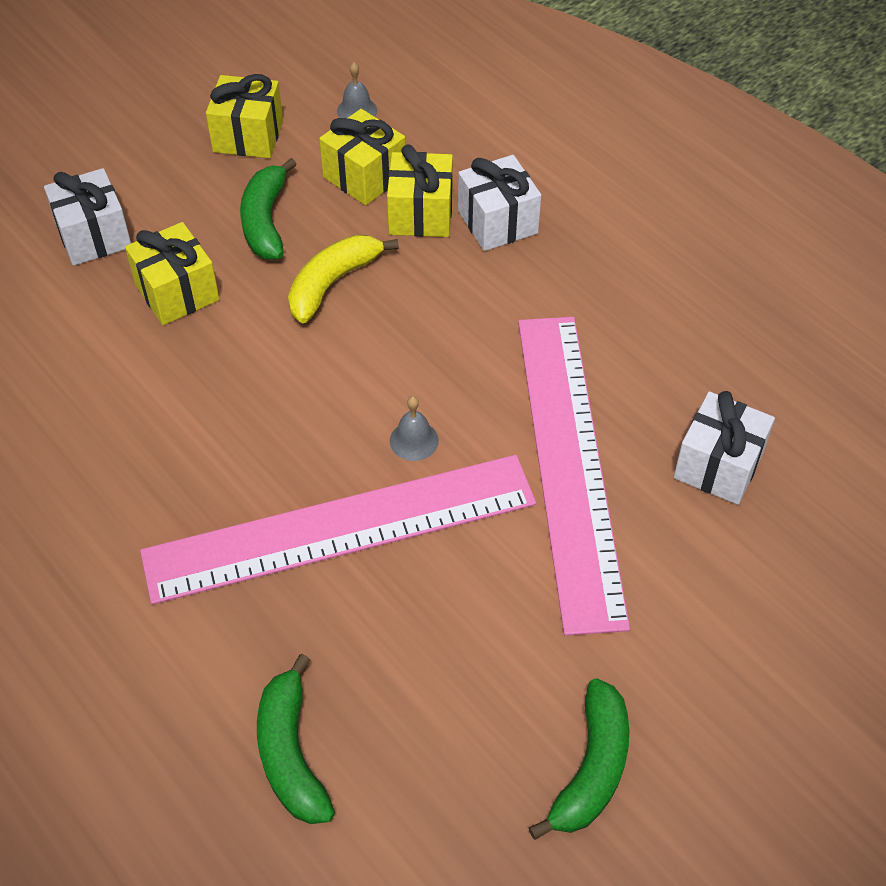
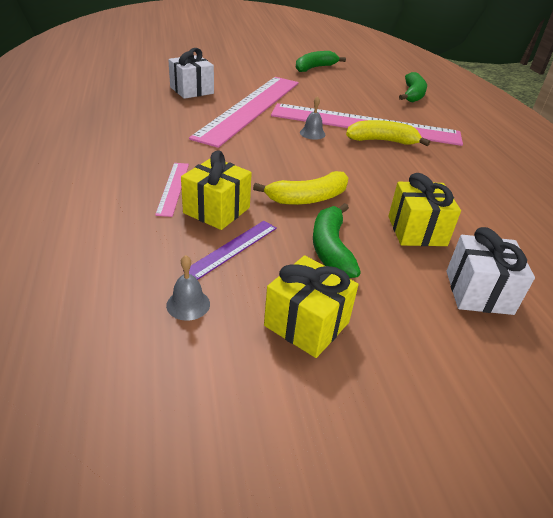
camera: 155 degrees left, 15 degrees down
(266, 221) = (331, 248): green banana -> green banana turned 150 degrees clockwise
(288, 484) = (382, 141): none -> yellow banana
(364, 176) = (232, 248): yellow gift -> purple ruler
(497, 222) = (173, 188): white gift -> pink ruler

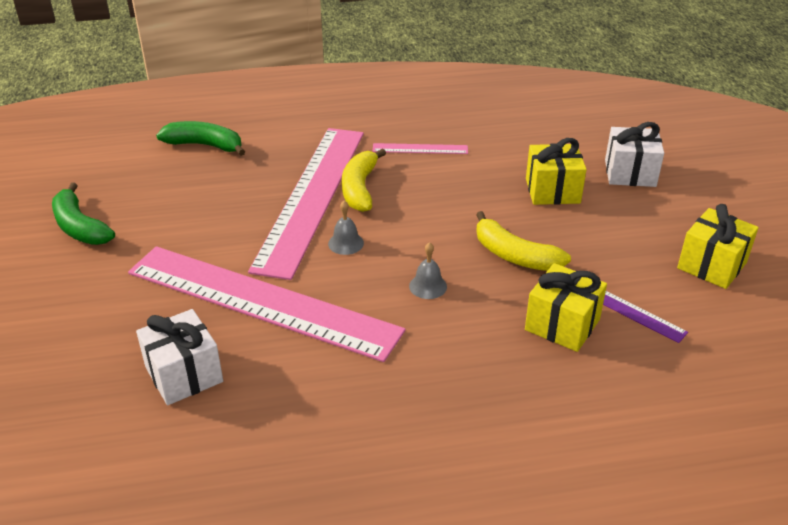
camera: 85 degrees left, 0 degrees up
(173, 188) = (524, 365): pink ruler -> pink ruler (420, 149)
(188, 304) = (722, 336): grey bell -> grey bell (428, 286)
(307, 198) = (514, 255): yellow banana -> yellow banana turned 150 degrees clockwise
(331, 248) = (602, 245): green banana -> none

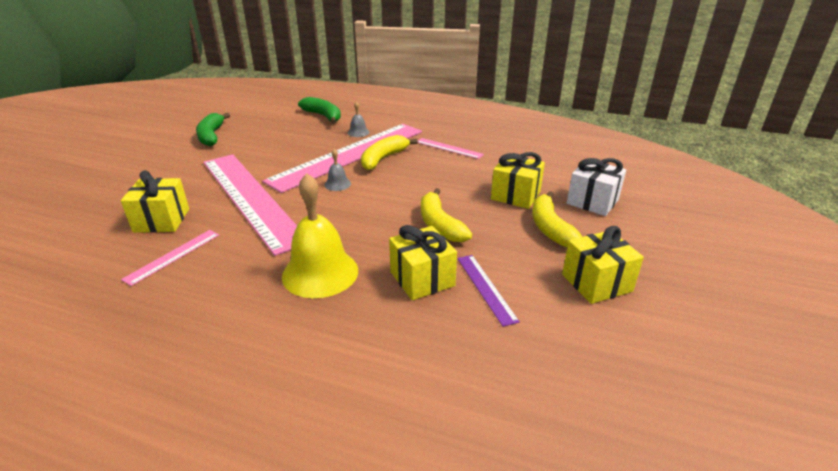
camera: 30 degrees right, 5 degrees down
(184, 374) = (162, 220): white gift -> yellow gift
(264, 412) = (173, 256): none -> pink ruler
(428, 286) = (358, 223): grey bell -> grey bell (358, 132)
(456, 361) = (320, 273): none -> yellow bell
(621, 219) = (550, 228): none -> yellow banana

